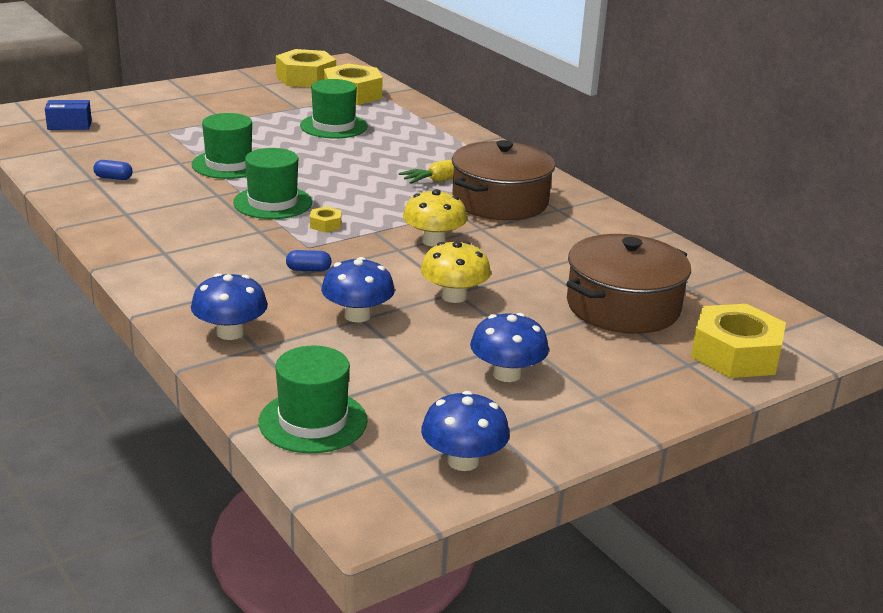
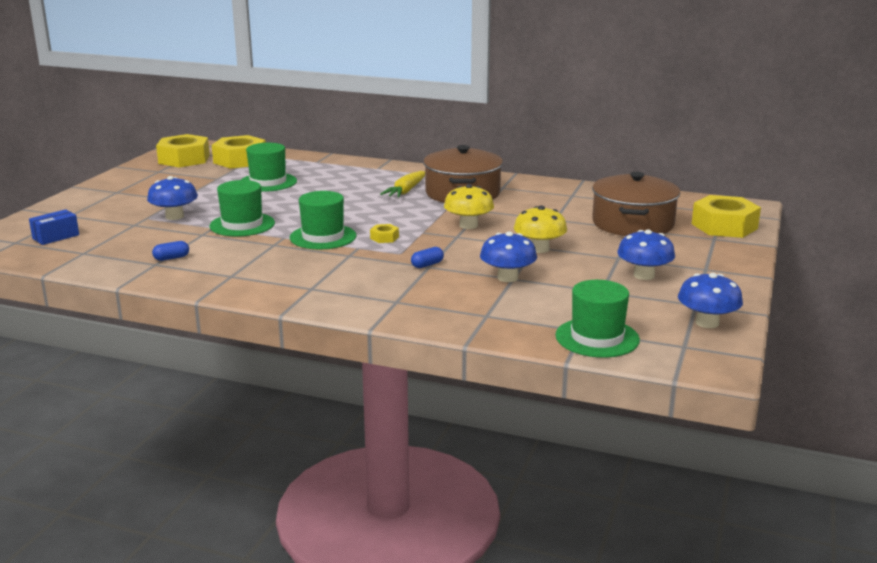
camera: 35 degrees left, 5 degrees down
(230, 332) = (453, 314): blue mushroom -> blue mushroom (174, 216)

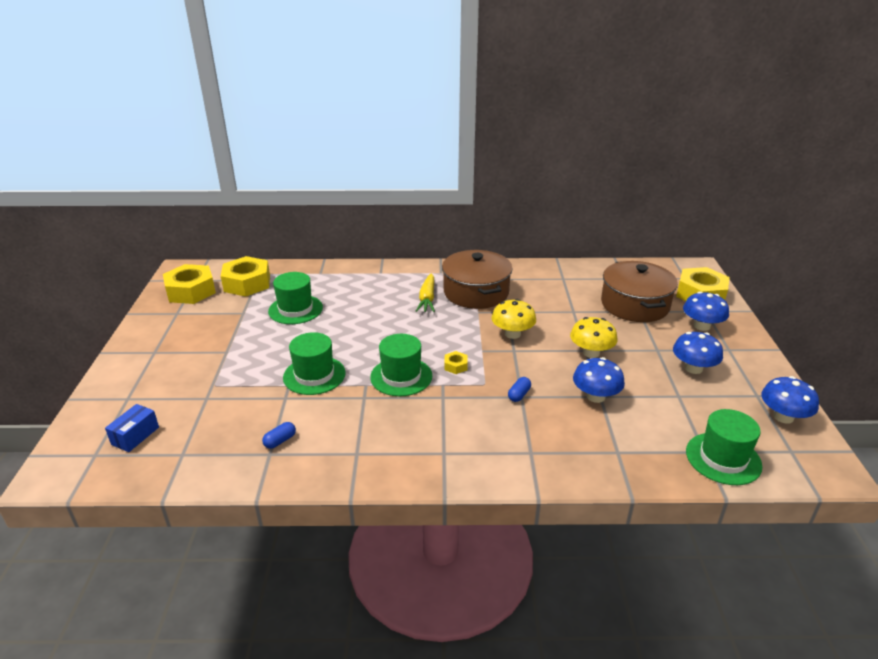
camera: 20 degrees left, 10 degrees up
(174, 216) = (239, 377): blue mushroom -> blue mushroom (701, 326)

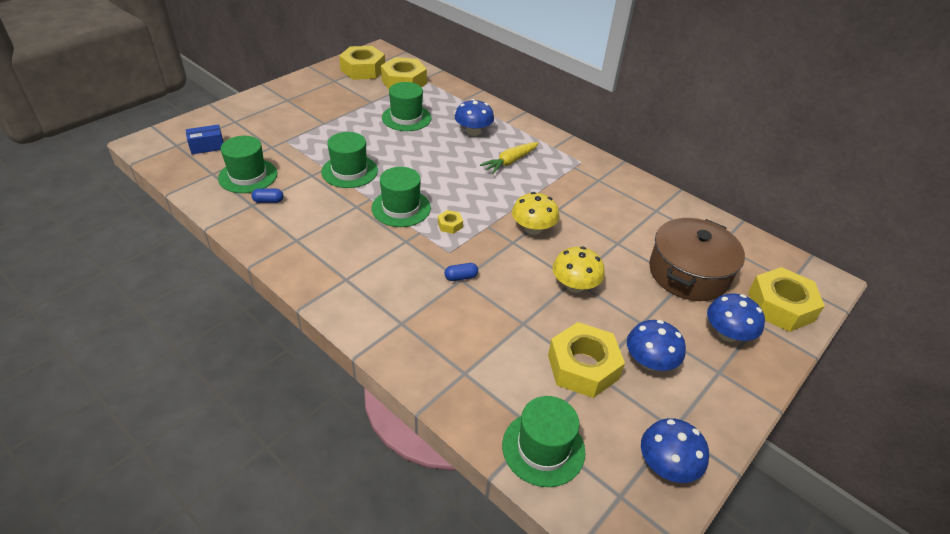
camera: 40 degrees right, 10 degrees up
(224, 434) = (248, 176): none -> green hat
(476, 292) = (557, 178): brown pot -> none
(595, 396) = (519, 321): blue mushroom -> blue mushroom (473, 131)
(669, 397) = (583, 367): none -> yellow nut

